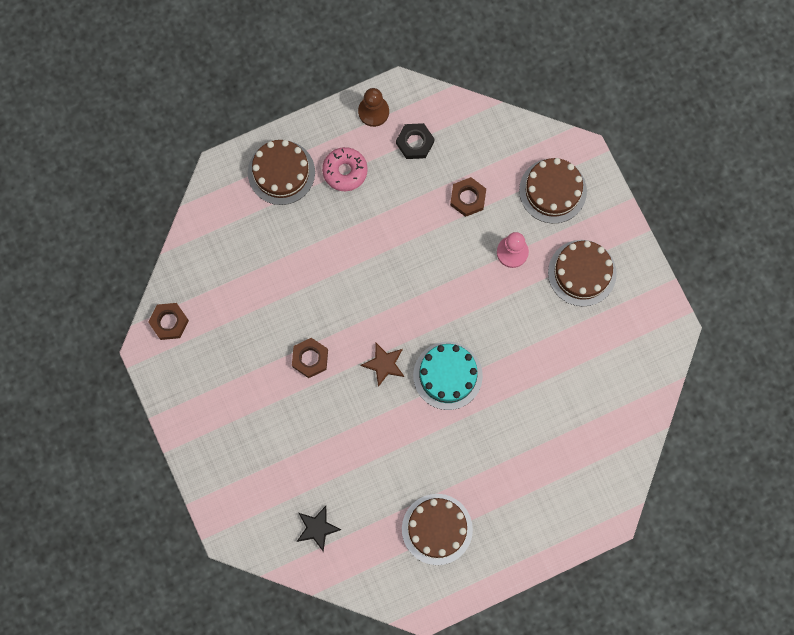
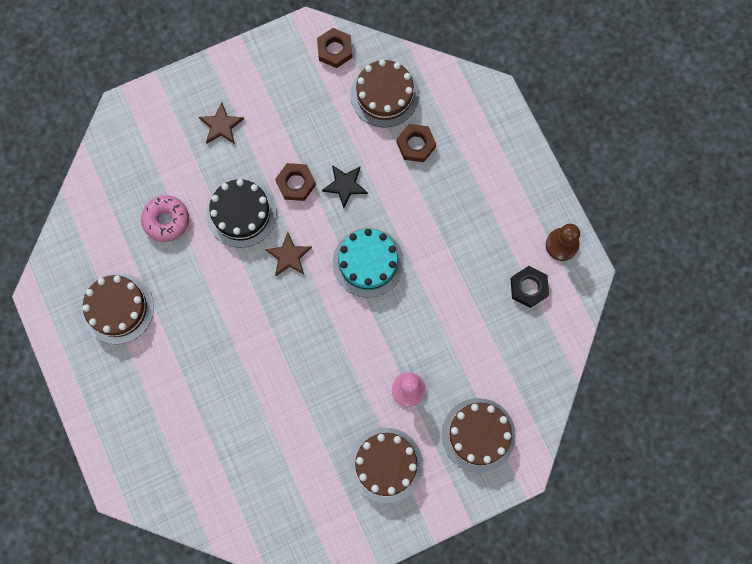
camera: 90 degrees right, 0 degrees up
(248, 434) = (221, 125): none -> brown star
(281, 172) = (492, 152): brown cake -> brown cake (384, 95)
(317, 528) = (125, 192): black star -> black star (345, 185)
(340, 411) = (241, 213): none -> black cake
(345, 171) = (494, 216): pink donut -> pink donut (166, 220)
(447, 375) = (275, 320): turquoise cake -> turquoise cake (368, 262)
(468, 198) = (468, 343): brown nut -> brown nut (416, 144)

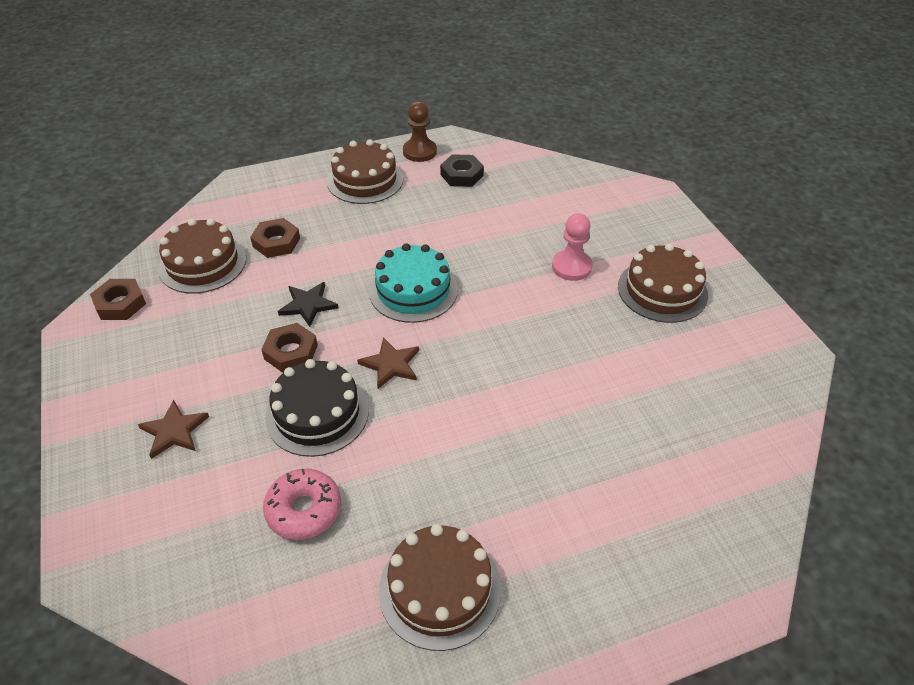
camera: 85 degrees left, 30 degrees down
(478, 435) = (620, 219): brown cake -> brown cake (365, 180)

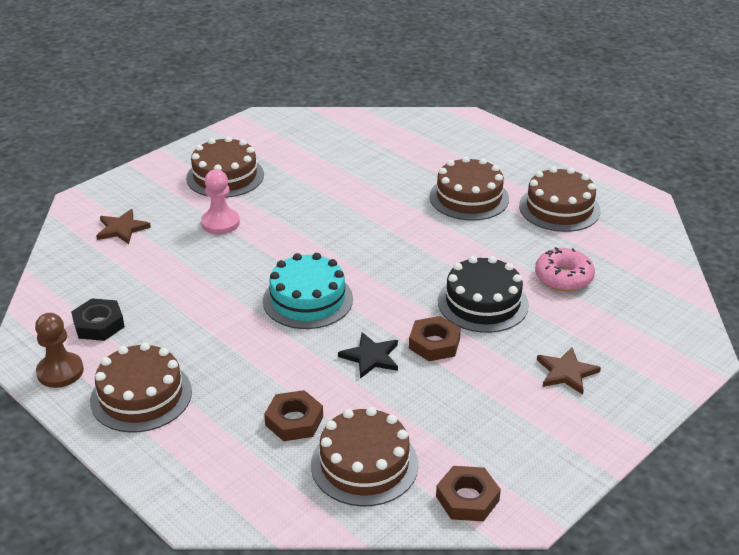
camera: 115 degrees left, 10 degrees down
(391, 364) = (404, 283): brown star -> brown star (122, 229)
(517, 493) = (469, 197): none -> brown cake

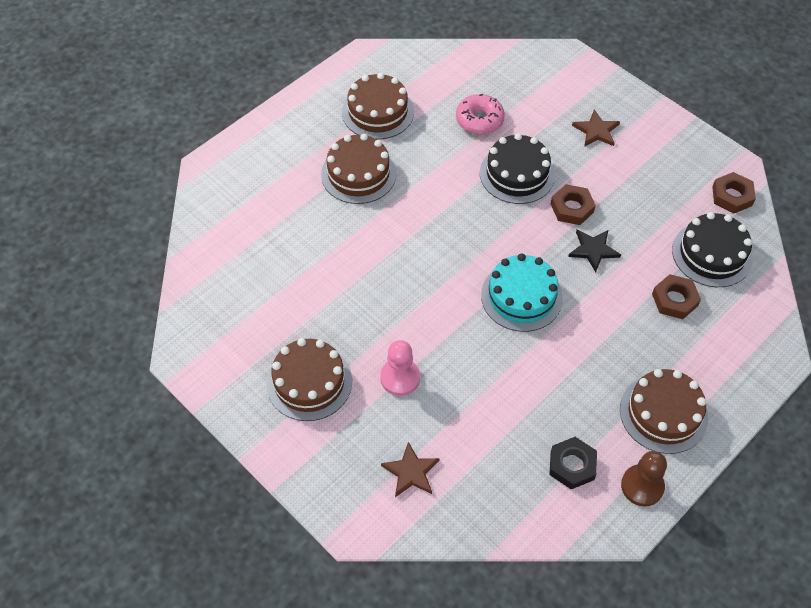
camera: 90 degrees left, 20 degrees up
(364, 464) = (712, 254): brown cake -> black cake

